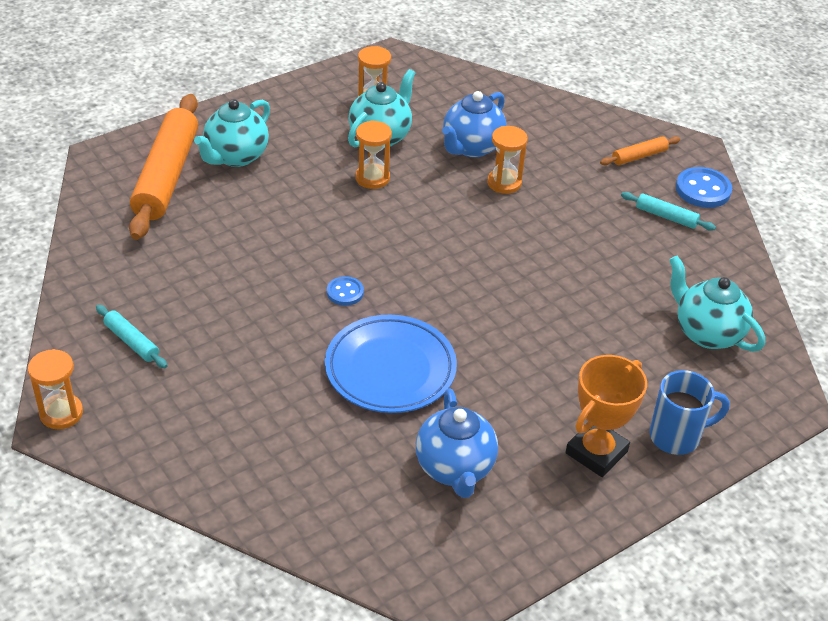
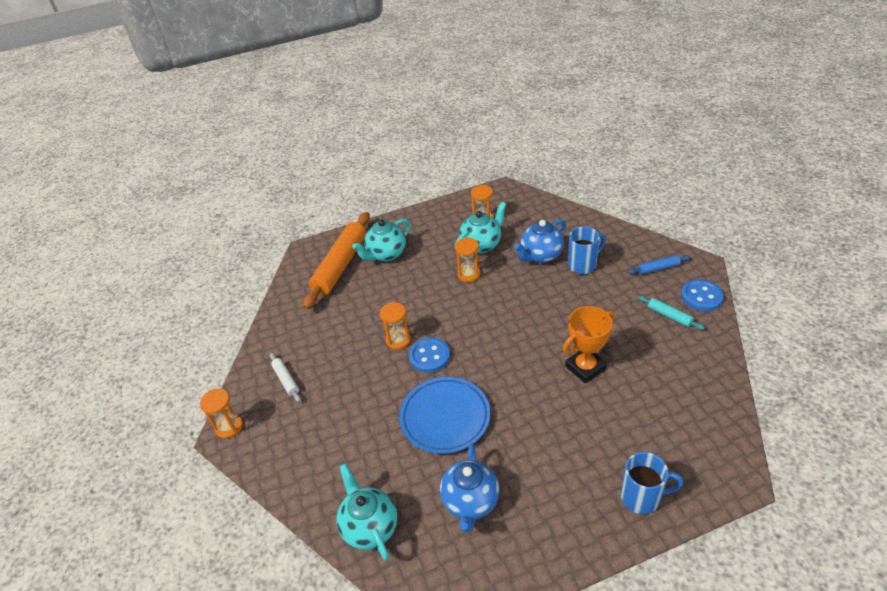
camera: 20 degrees right, 0 degrees up
(132, 342) = (286, 380): turquoise rolling pin -> white rolling pin
(345, 292) = (429, 356): blue button -> blue button, size x1.65
(504, 183) = (557, 283): orange hourglass -> orange hourglass (398, 340)
(535, 157) = (583, 265): none -> blue mug
(596, 452) = (577, 502): orange trophy -> orange trophy (585, 368)
(639, 156) = (658, 268): orange rolling pin -> blue rolling pin
(707, 333) = (683, 412): turquoise teapot -> turquoise teapot (370, 527)

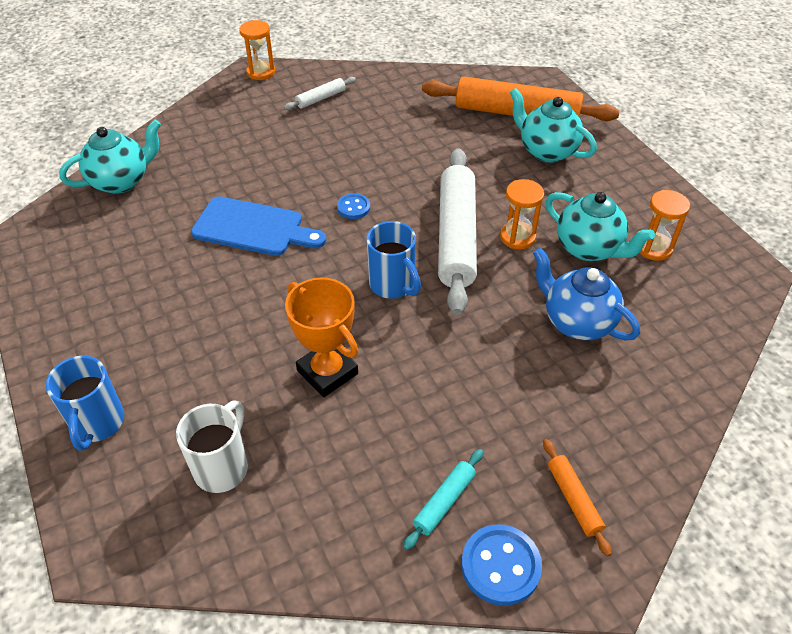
camera: 80 degrees right, 5 degrees up
(398, 340) = (382, 177): orange hourglass -> none
(429, 356) = (353, 207): blue button -> blue button, size x0.61
(445, 417) = (253, 228): blue plate -> blue cutting board
(466, 302) = (456, 237): none -> white rolling pin
(470, 502) = (131, 256): blue teapot -> none
(583, 265) = (562, 380): blue mug -> blue mug (393, 285)
(658, 268) = (573, 499): blue rolling pin -> orange rolling pin
(665, 418) = (222, 467): none -> white mug

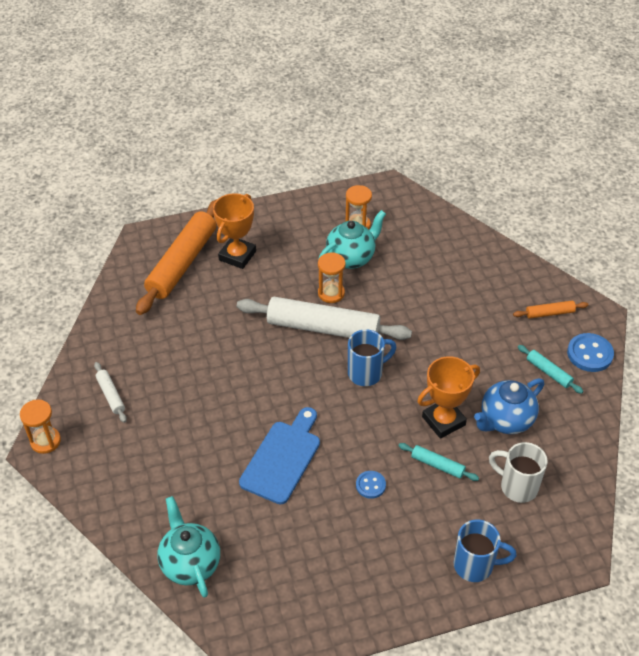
camera: 80 degrees left, 0 degrees up
(253, 371) = (437, 465): none -> turquoise rolling pin
(353, 207) = (274, 387): blue button -> blue button (370, 485)
(547, 151) = (237, 256): turquoise teapot -> orange trophy
(577, 322) = (418, 280): blue teapot -> blue teapot (505, 420)

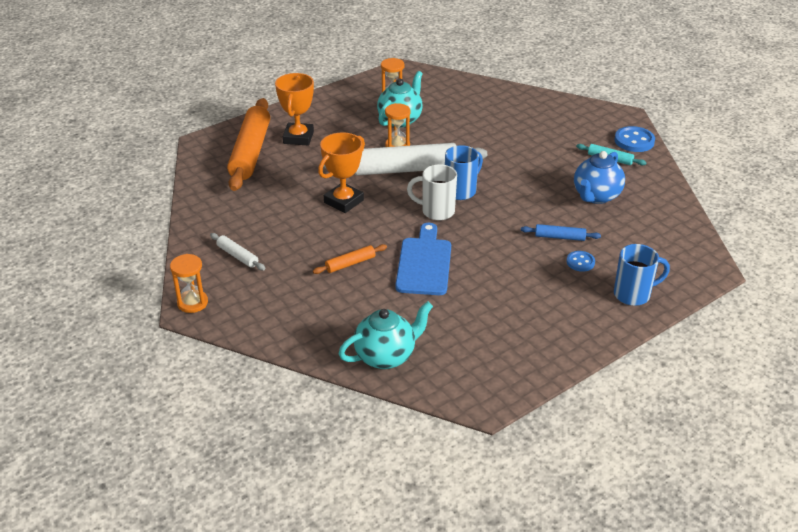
camera: 20 degrees left, 10 degrees down
(190, 563) = (386, 356): turquoise teapot -> turquoise teapot turned 105 degrees clockwise
(370, 485) = (512, 263): blue button -> blue button (580, 262)
(437, 465) = (560, 237): turquoise rolling pin -> blue rolling pin
(443, 421) = (546, 207): orange trophy -> orange trophy (344, 201)
(517, 486) = (633, 235): white mug -> white mug (436, 211)
(549, 313) = (586, 122): orange rolling pin -> orange rolling pin (350, 263)

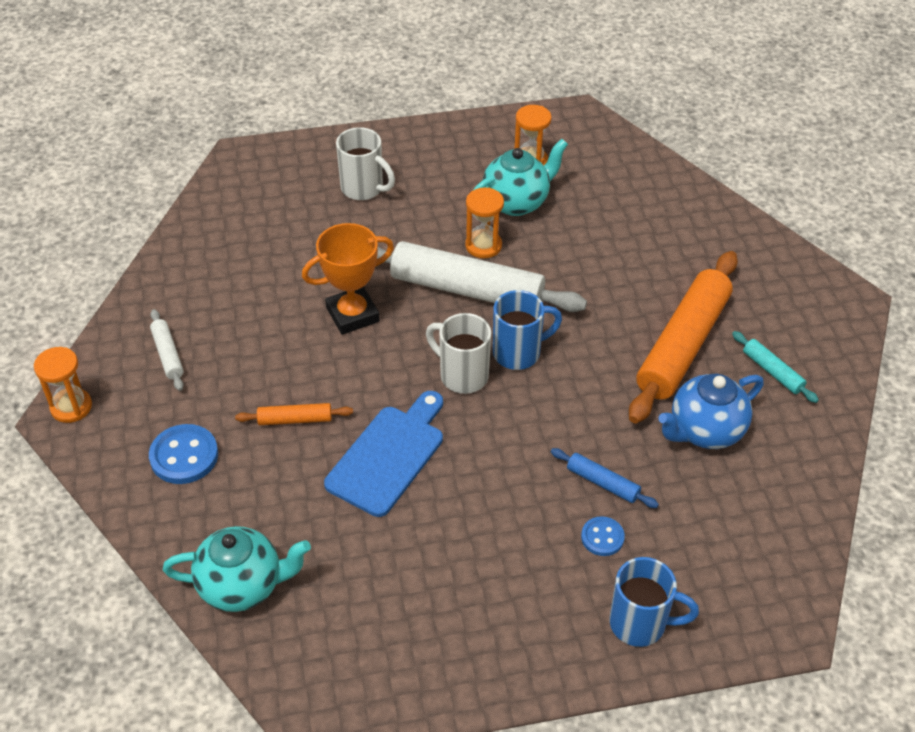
camera: 25 degrees right, 10 degrees up
(250, 152) = (288, 193): orange rolling pin -> orange rolling pin (682, 345)
(298, 137) = (363, 189): orange trophy -> white mug
(634, 141) = (833, 351): blue button -> blue button (184, 456)

